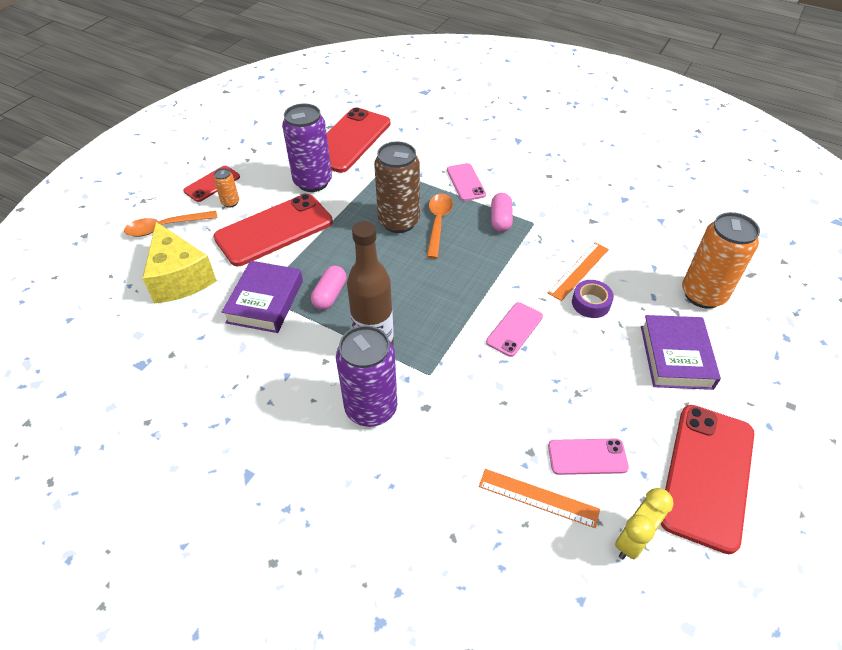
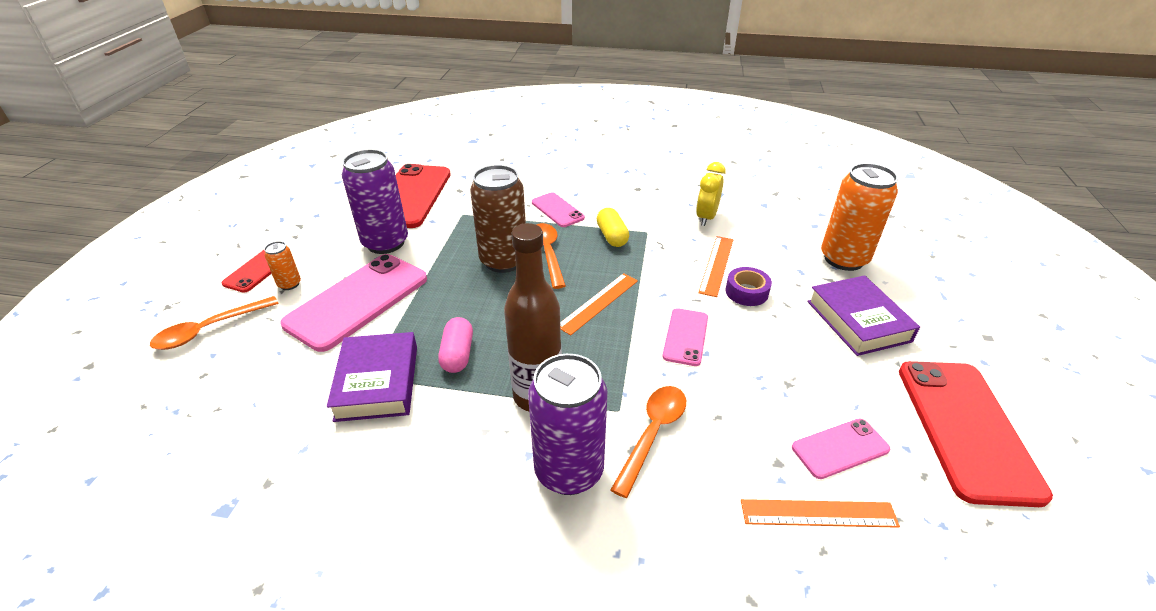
camera: 20 degrees left, 10 degrees down
(180, 278) = (248, 383): yellow cheese -> none
(274, 230) = (357, 301): red phone -> pink phone
(446, 400) = (652, 434): none -> orange spoon
(458, 280) = (598, 303): none -> orange ruler
(500, 220) = (612, 236): pink capsule -> yellow capsule
(632, 540) = (944, 527): yellow clock -> yellow clock (706, 217)

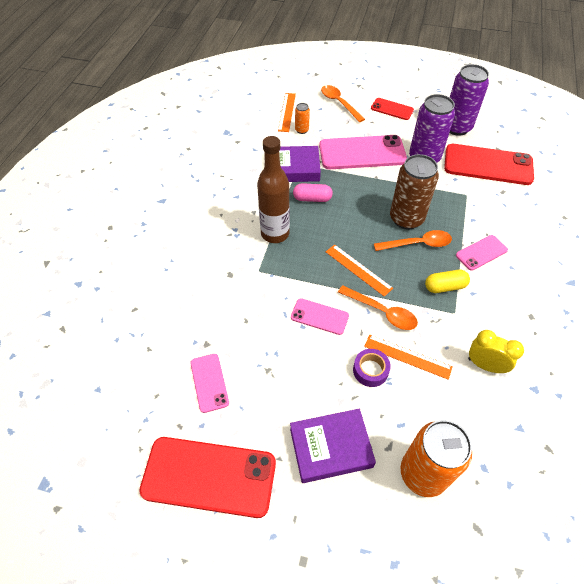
camera: 95 degrees right, 15 degrees up
(289, 284) = (378, 123): orange can -> orange can (302, 130)
(357, 301) = (362, 153): pink phone -> pink phone turned 45 degrees counterclockwise
(569, 471) = (221, 245): purple can -> purple can (456, 127)
(652, 434) = (238, 284): orange spoon -> orange spoon (382, 312)
(818, 513) = (169, 354): orange ruler -> orange ruler (287, 112)

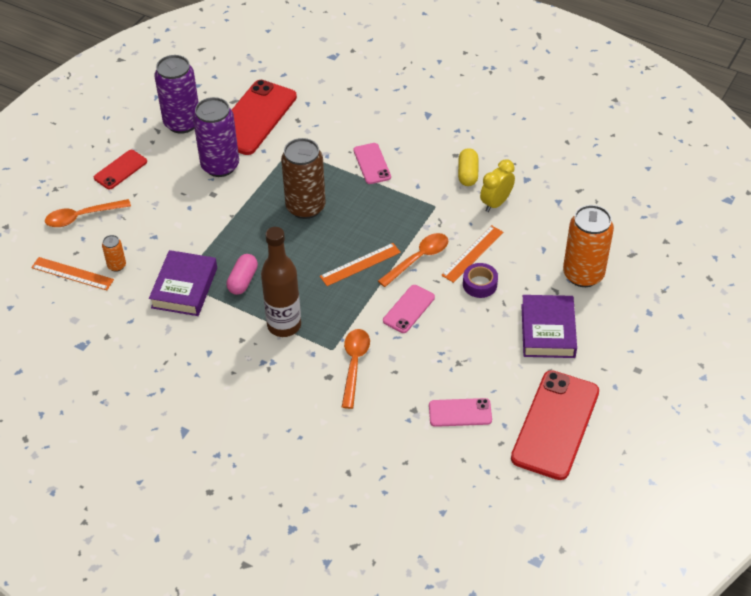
camera: 75 degrees left, 5 degrees down
(362, 153) = (186, 217): pink phone -> none
(417, 244) = (343, 208): orange spoon -> orange spoon (354, 365)
(445, 286) = (403, 203): yellow capsule -> yellow capsule (467, 174)

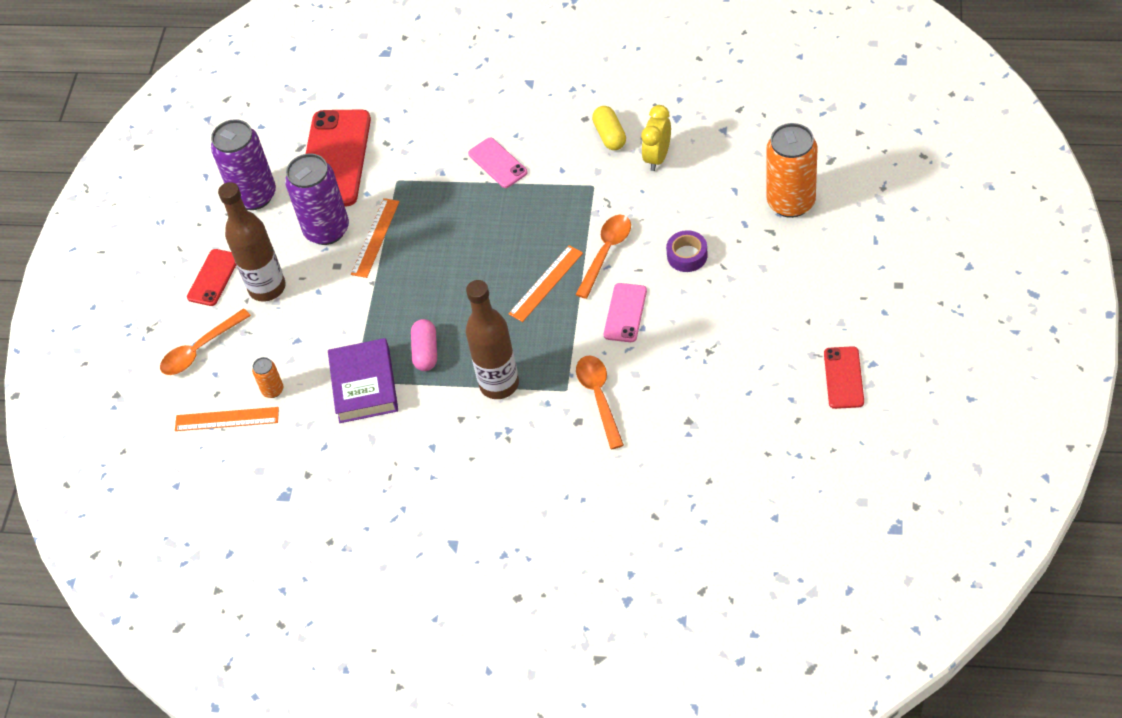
camera: 15 degrees left, 5 degrees up
(154, 191) = (267, 288): none -> brown bottle
(305, 207) = (450, 241): brown can -> none
(460, 412) = (738, 404): pink phone -> none
(472, 253) = (661, 224): orange ruler -> orange ruler (375, 237)
(548, 331) = (785, 279): purple book -> none
(555, 425) = (843, 378): red phone -> red phone, size x0.52

